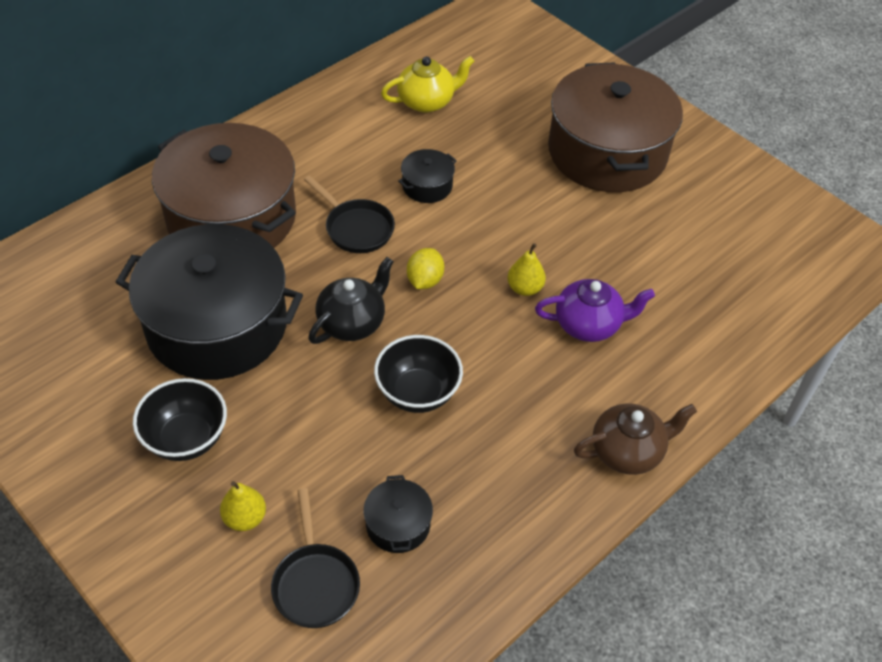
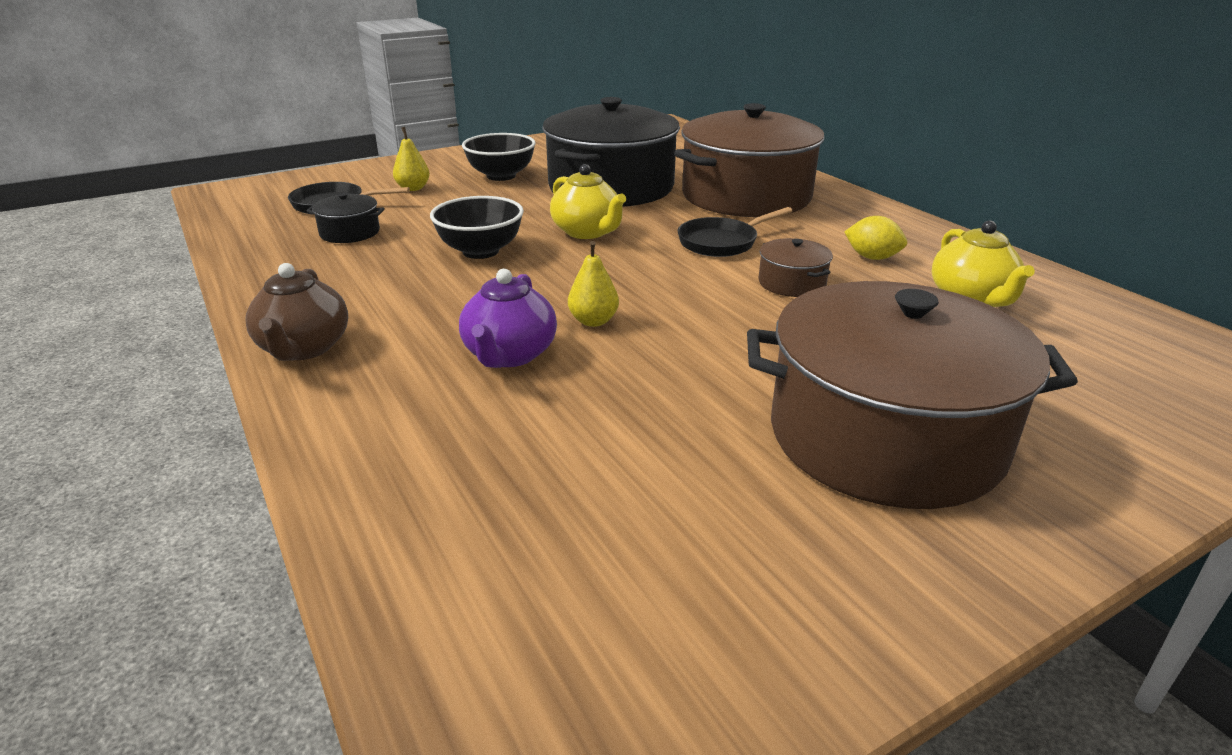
camera: 105 degrees right, 20 degrees down
(352, 322) = (587, 232): black teapot -> yellow teapot
(425, 280) = (630, 267): yellow lemon -> yellow lemon (872, 257)
(427, 186) = (792, 283): black pot -> brown pot

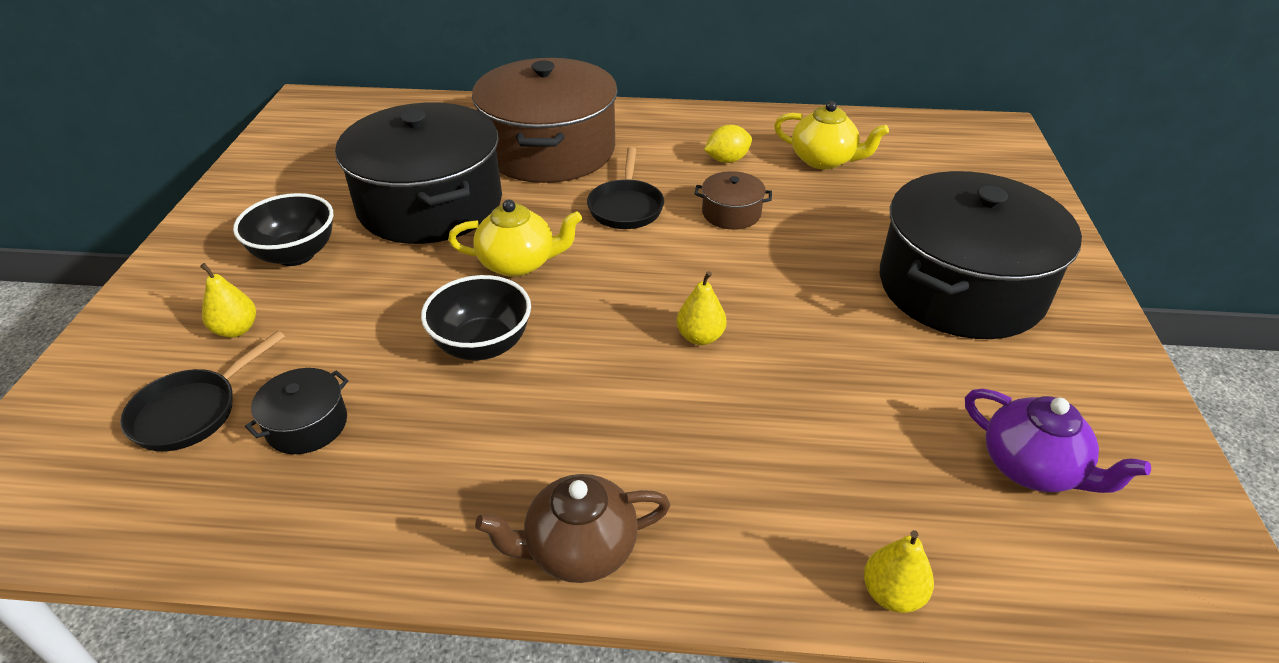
camera: 55 degrees left, 10 degrees up
(304, 348) = (579, 549): brown teapot -> brown teapot turned 135 degrees clockwise
(350, 506) = (892, 594): none -> yellow pear
(509, 355) = (717, 409): purple teapot -> purple teapot (1032, 468)
(885, 436) = (960, 287): brown pot -> black pot

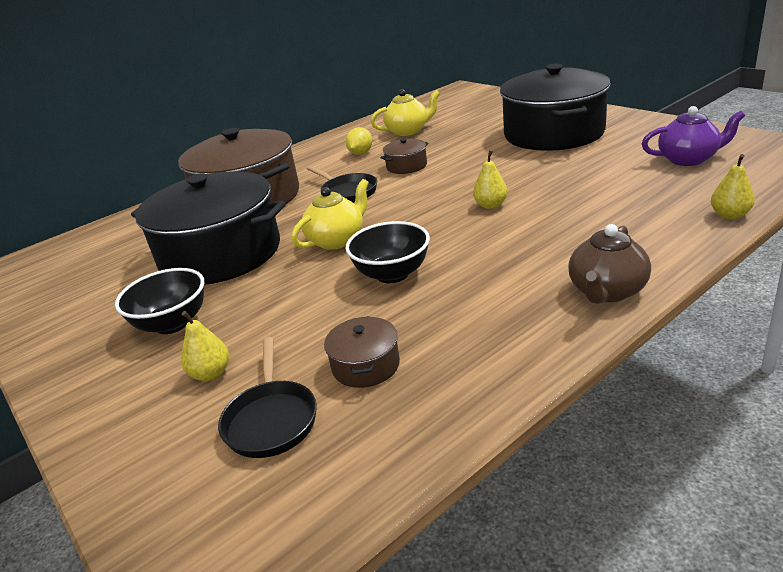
camera: 40 degrees left, 10 degrees down
(307, 425) = (365, 365): black pot -> brown pot

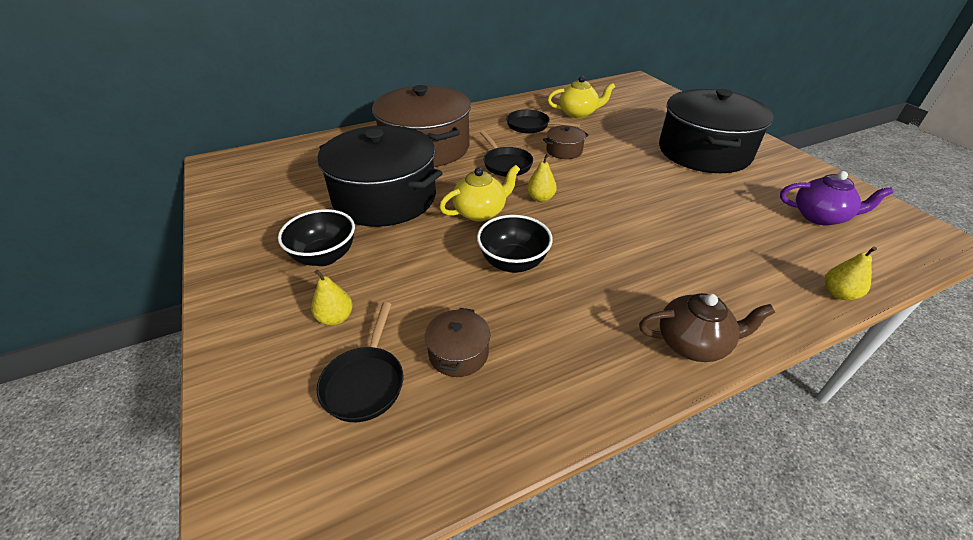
camera: 10 degrees right, 10 degrees up
(361, 153) = (531, 126): yellow lemon -> black pan
(490, 205) = (621, 214): yellow pear -> yellow pear (540, 198)
(607, 291) = (693, 343): brown teapot -> brown teapot turned 135 degrees counterclockwise

